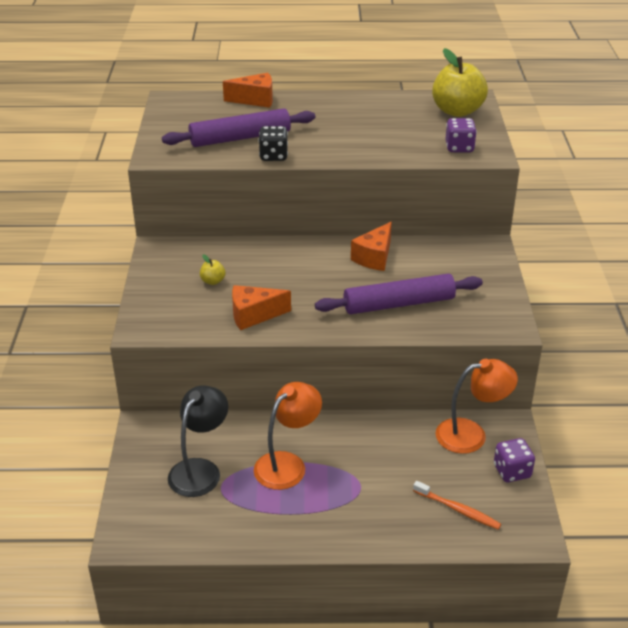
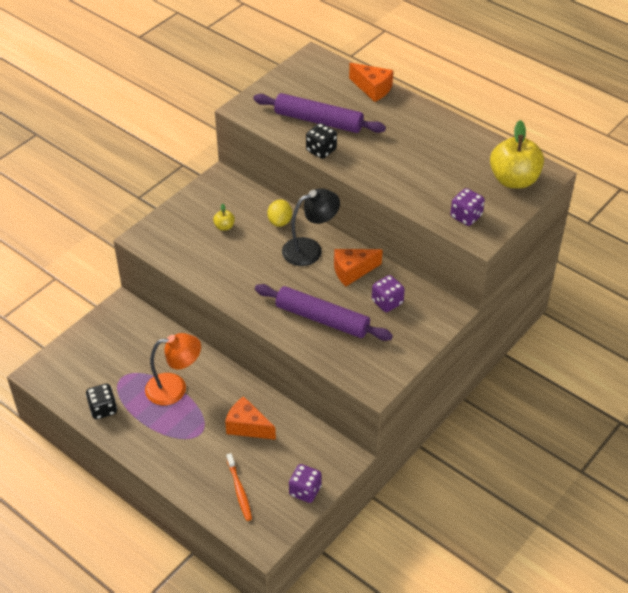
camera: 40 degrees right, 10 degrees up
(200, 470) = (122, 357): black lamp -> black lamp (310, 249)
(237, 527) = (103, 409): none -> black dice
(254, 315) = (219, 269): orange cheese -> orange cheese (247, 427)
(260, 253) = (280, 221): none -> yellow lemon
(434, 264) = (387, 302): none -> purple dice
(471, 434) = (311, 447): orange lamp -> none

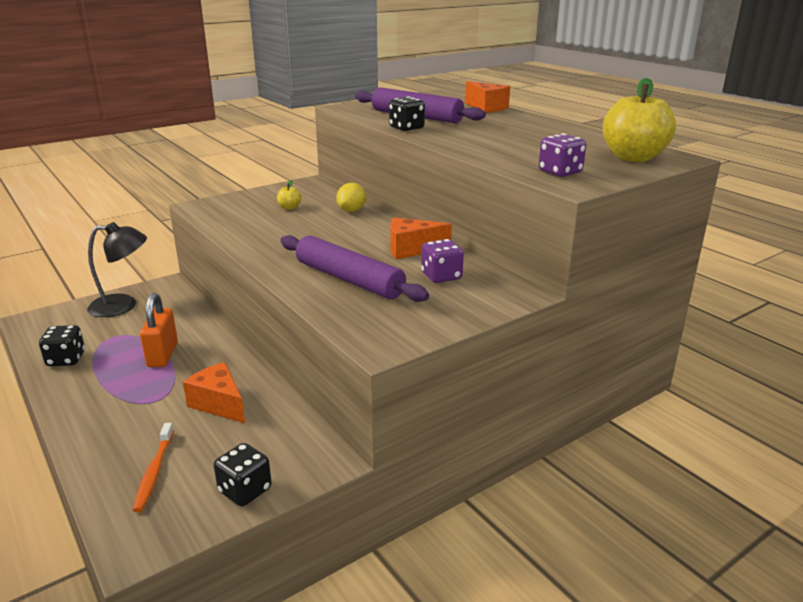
camera: 15 degrees right, 20 degrees down
(175, 388) = (163, 354): orange lamp -> orange padlock
(305, 491) = (245, 490): purple dice -> black dice
(310, 249) = (372, 230): black lamp -> black lamp (123, 306)

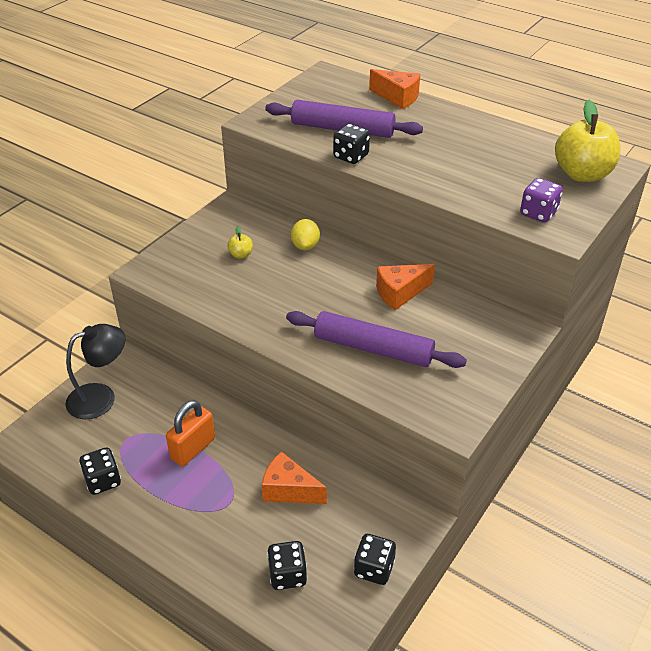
camera: 20 degrees left, 15 degrees up
(154, 471) = (287, 575): orange toothbrush -> black dice
(163, 354) = (193, 449): orange padlock -> orange padlock turned 60 degrees clockwise
(441, 276) = (448, 325): purple dice -> none

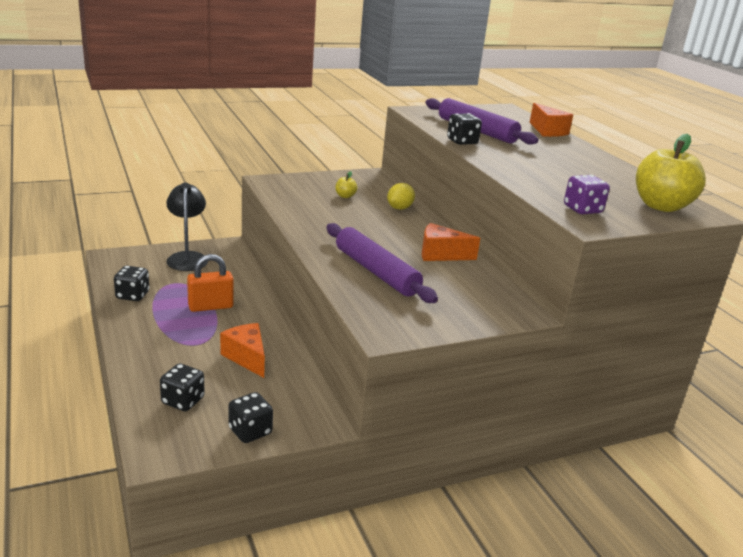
camera: 30 degrees right, 15 degrees down
(101, 397) = (187, 257): black lamp -> black lamp turned 105 degrees counterclockwise

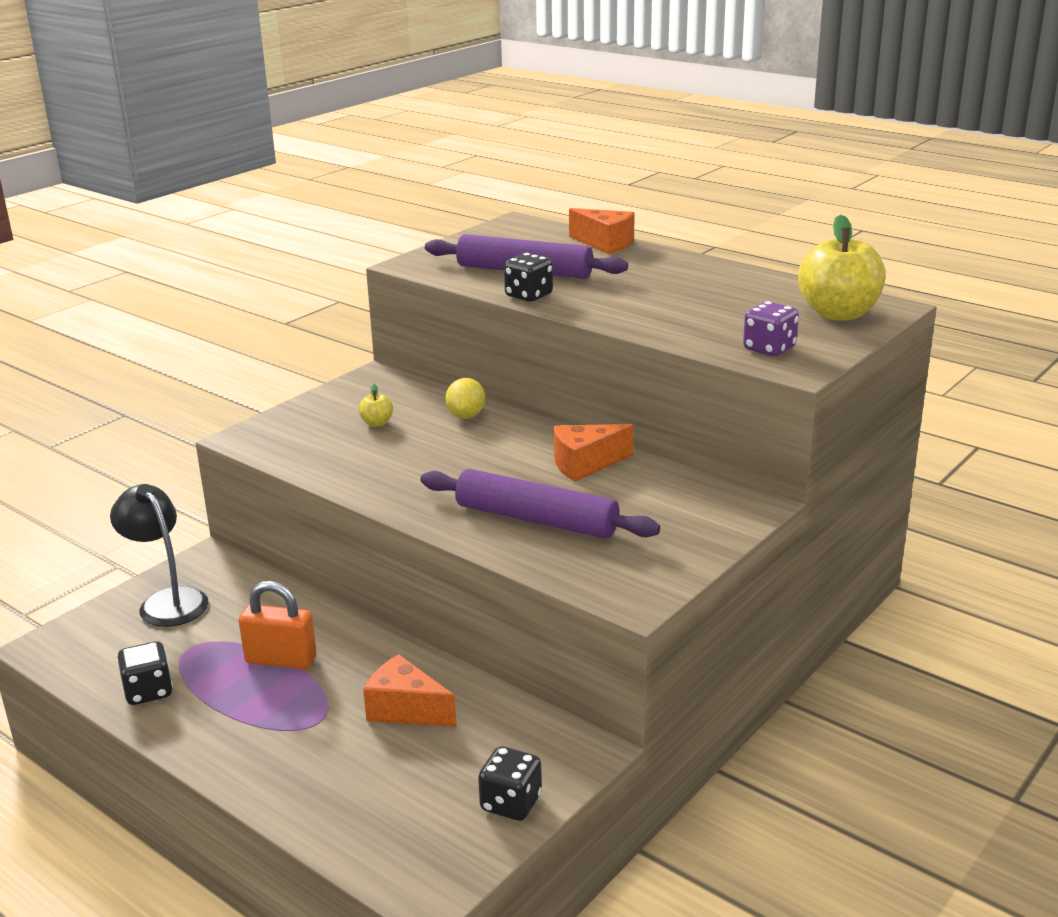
camera: 25 degrees left, 0 degrees up
(183, 401) = (385, 806): black dice -> none
(210, 306) = (281, 660): orange padlock -> orange padlock turned 60 degrees clockwise

